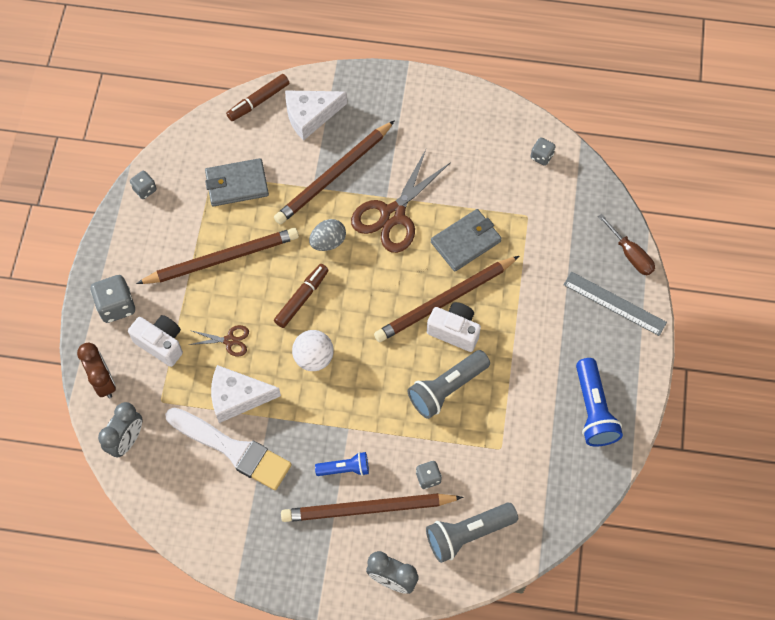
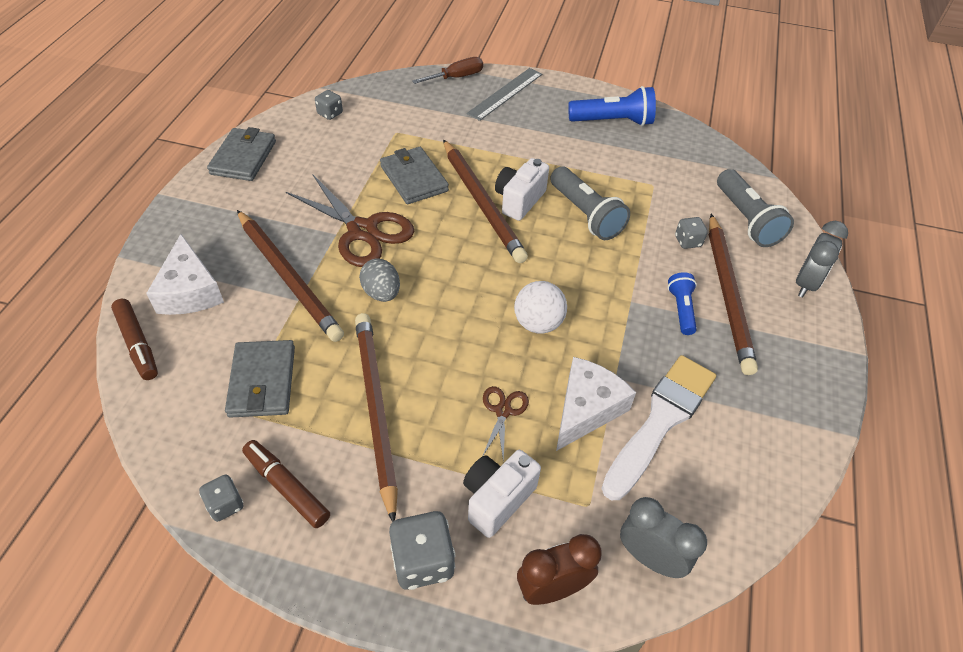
camera: 85 degrees left, 15 degrees down
(237, 397) = (586, 409): white cheese -> white cheese turned 150 degrees counterclockwise
(302, 298) = (454, 327): brown marker -> brown marker (286, 487)
(464, 106) = (243, 157): none -> grey wallet

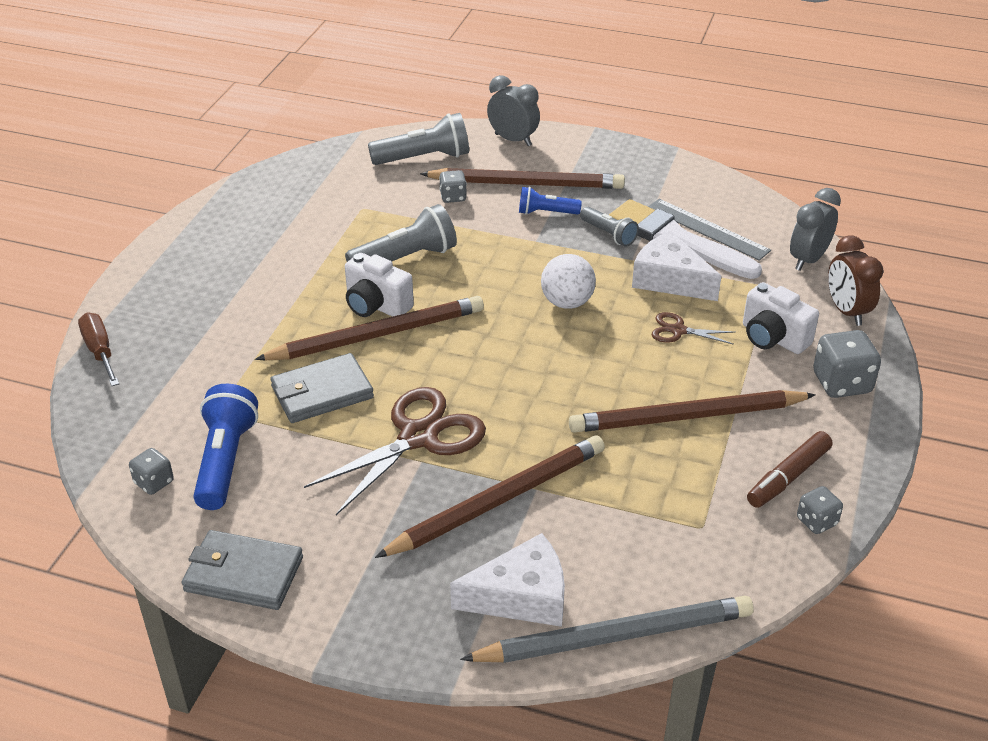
camera: 85 degrees left, 10 degrees down
(138, 344) = (614, 636): brown marker -> grey pencil
(262, 381) = (661, 509): grey wallet -> none
(381, 293) = (525, 417): grey egg -> none
(505, 93) = (154, 307): grey ruler -> grey ruler (707, 229)
(613, 121) = (240, 224): blue flashlight -> blue flashlight (225, 461)
(656, 359) = (609, 234): none -> grey flashlight

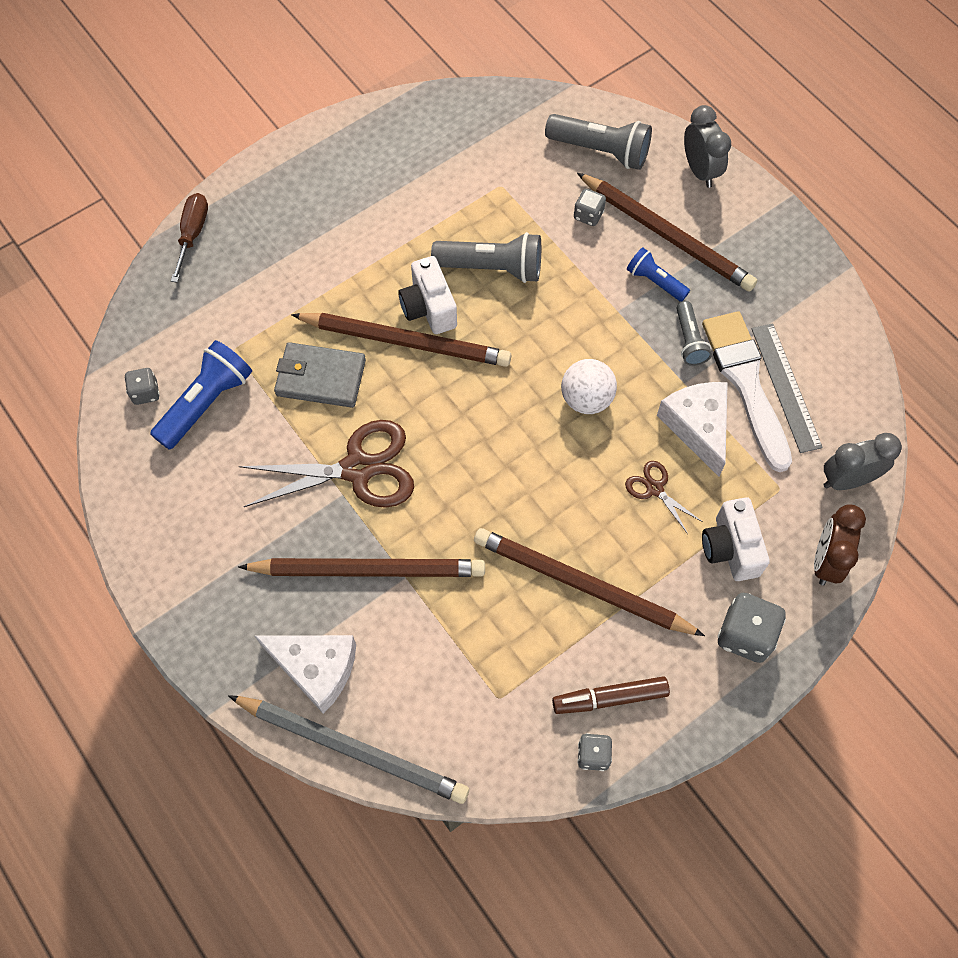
camera: 35 degrees right, 25 degrees up
(243, 574) = (148, 518): grey wallet -> none

